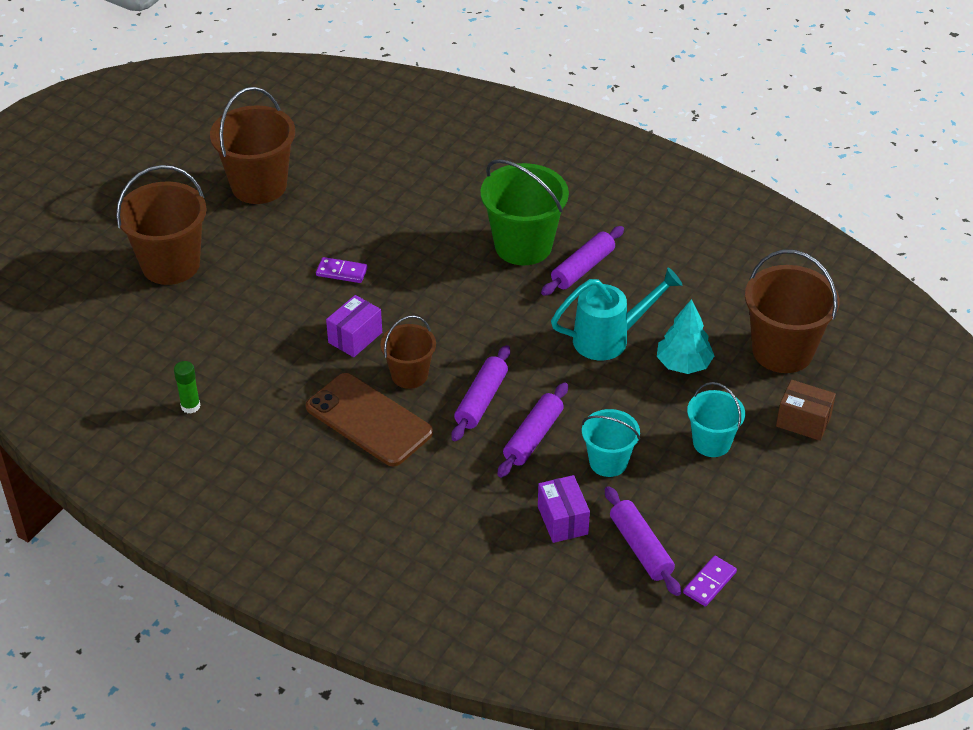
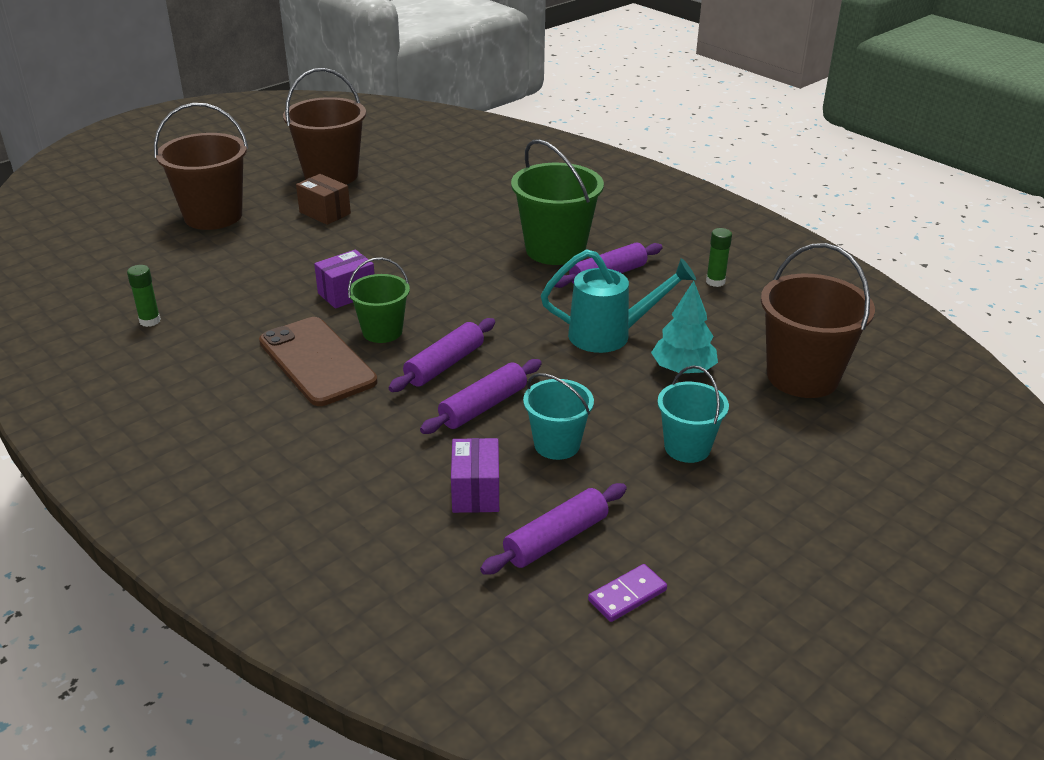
camera: 15 degrees right, 10 degrees down
(342, 272) = (366, 243): purple domino -> none
(409, 375) = (382, 331): brown bucket -> green bucket
(640, 548) = (556, 539): purple rolling pin -> purple rolling pin turned 60 degrees clockwise
(680, 257) = (715, 282): none -> green glue stick
(803, 421) = (807, 446): brown box -> brown box (325, 213)

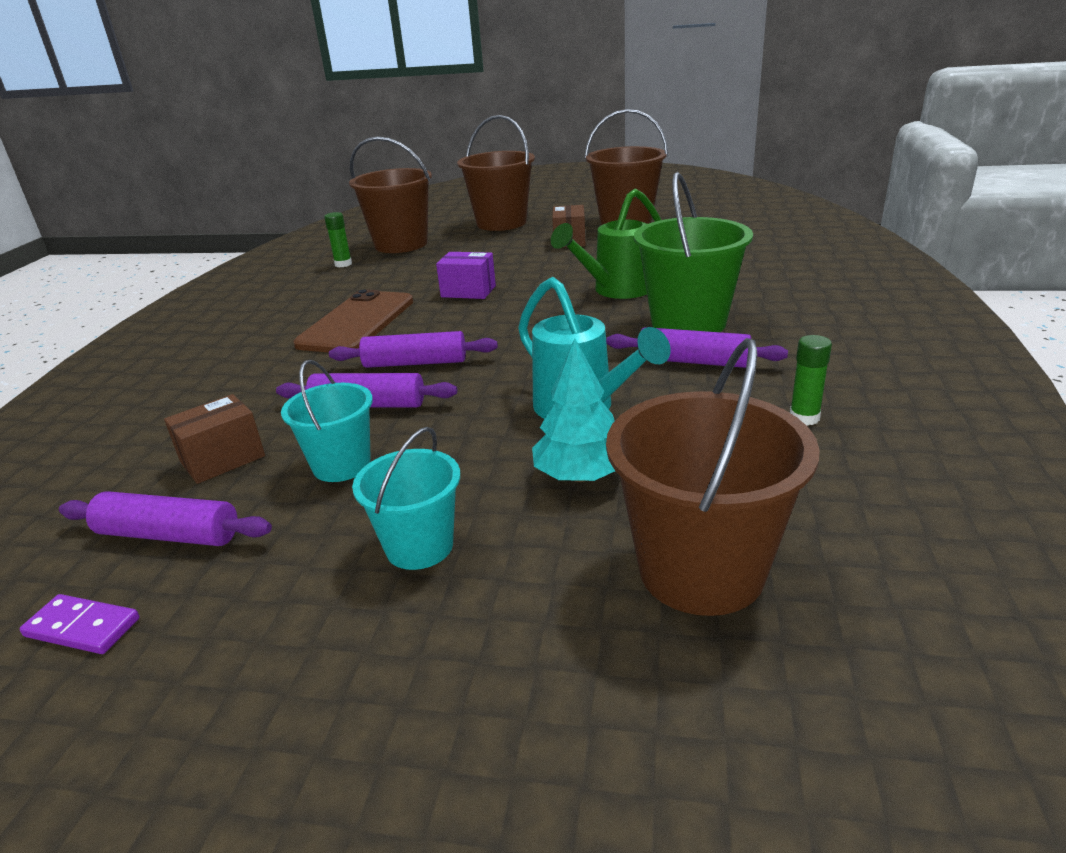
camera: 55 degrees right, 5 degrees down
(159, 277) = (401, 244): none -> brown bucket
(382, 331) = (432, 323): green bucket -> none
(460, 245) = (615, 291): none -> green watering can
(476, 492) = (223, 459): purple box -> brown box

